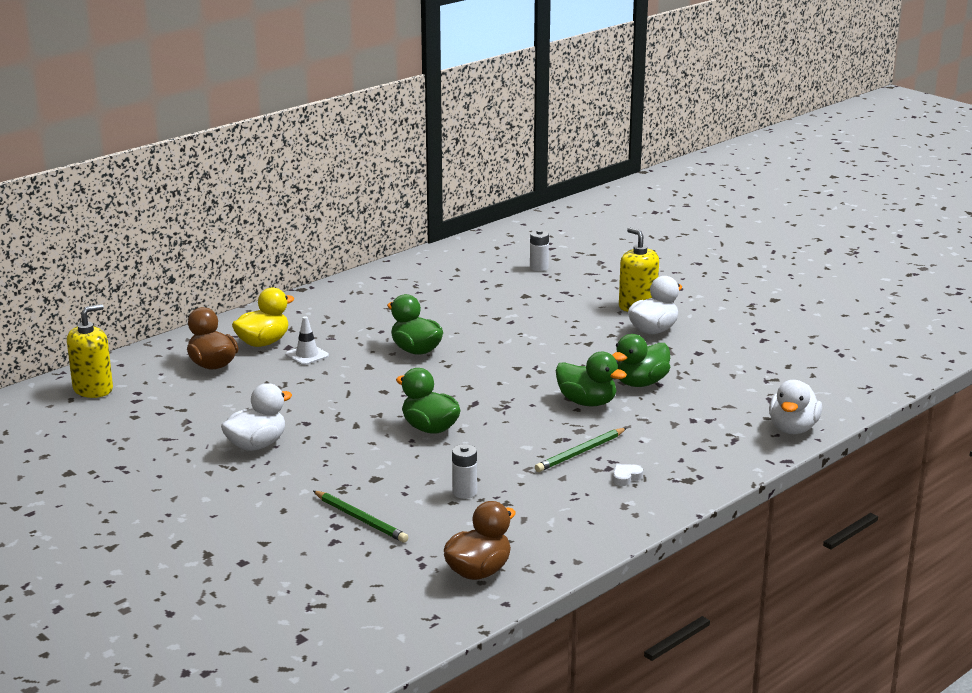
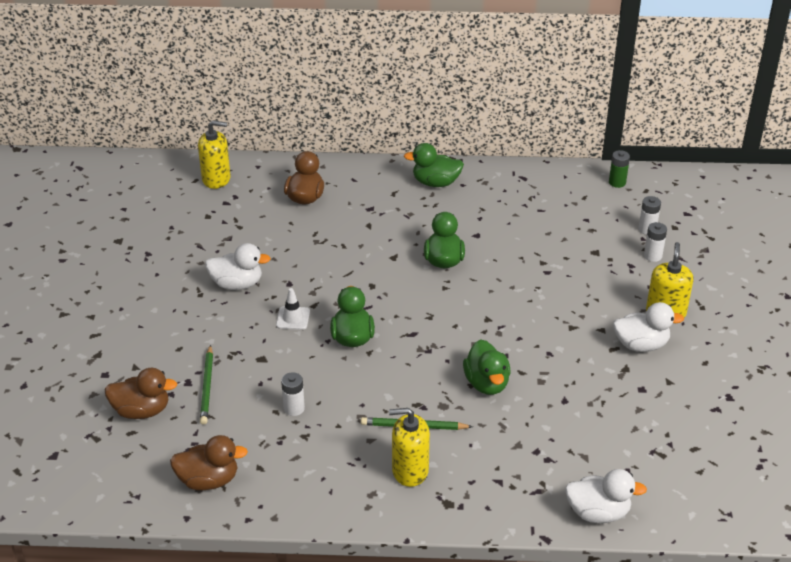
camera: 45 degrees right, 15 degrees up
(263, 343) = (360, 195): yellow duck -> none
(307, 355) = (370, 223): white traffic cone -> white traffic cone (293, 318)
(329, 565) = (142, 410): none -> brown duck
(467, 251) = (617, 182): none -> green battery
(570, 280) = (652, 256): none -> white battery
(626, 477) = (410, 470): white heart -> yellow soap dispenser
(640, 383) = (552, 390): green duck -> green duck (435, 183)
(793, 429) = (598, 512): white duck -> white duck turned 150 degrees counterclockwise

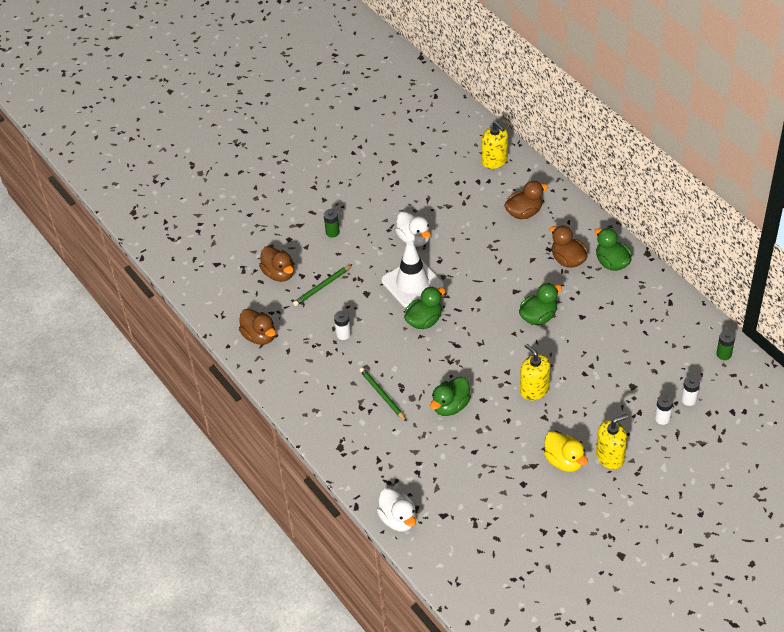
camera: 55 degrees right, 10 degrees up
(144, 336) = (332, 232): none -> green battery
(293, 318) = (412, 283): white traffic cone -> white traffic cone, size x2.11
(398, 205) = (568, 260): none -> brown duck
(410, 470) = (348, 415): yellow soap dispenser -> yellow soap dispenser (534, 389)
(641, 345) = (564, 461): white duck -> yellow duck

